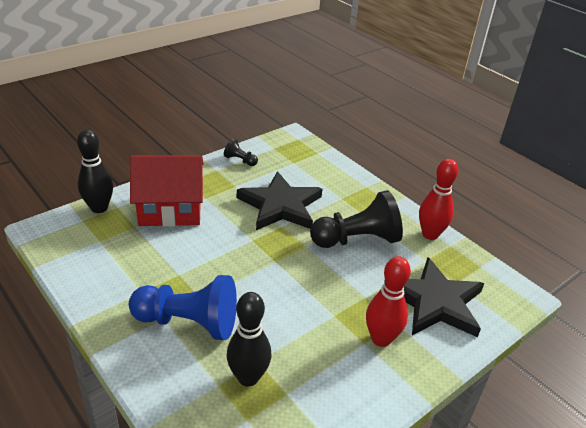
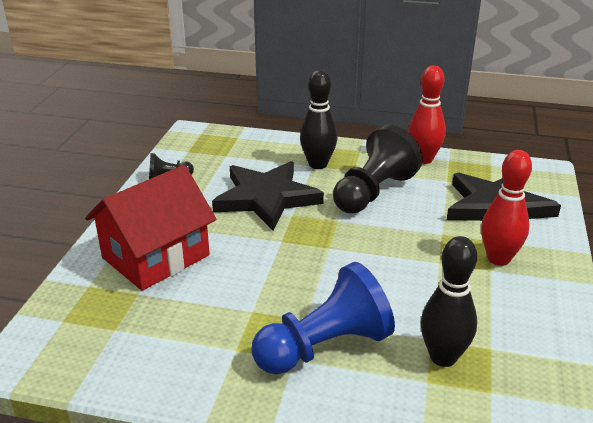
camera: 35 degrees left, 5 degrees down
(99, 208) = (66, 298): black bowling pin -> black bowling pin (318, 164)

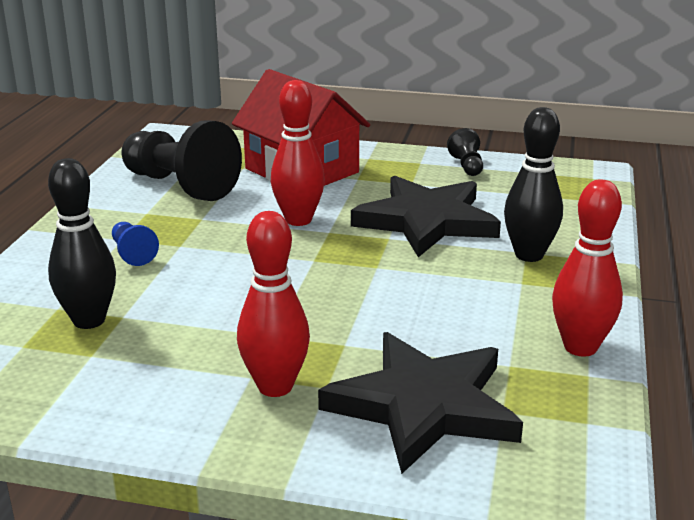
camera: 90 degrees right, 5 degrees down
(260, 256) = (298, 220): none -> red bowling pin
(324, 347) = (132, 254): blue pawn -> blue pawn, size x0.45
(373, 192) = (454, 295): black pawn -> black pawn (180, 186)

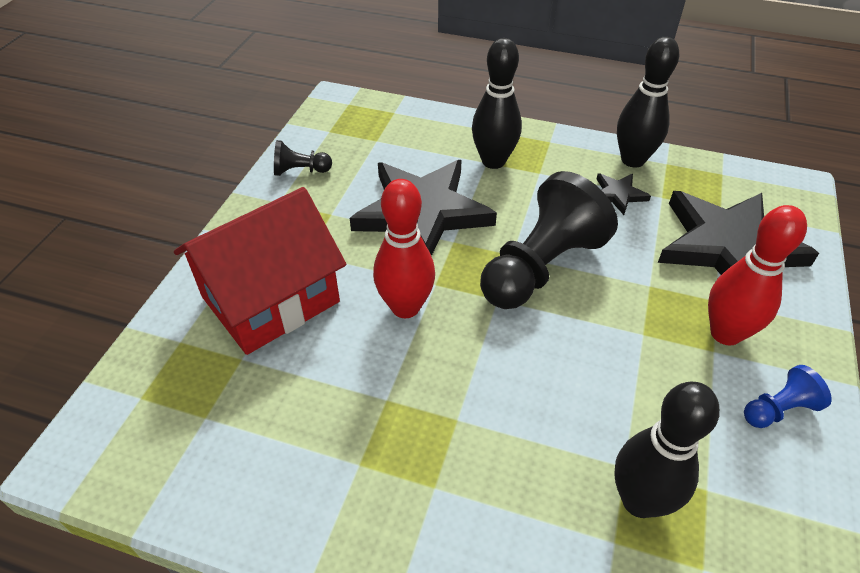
camera: 85 degrees left, 20 degrees up
(132, 254) = (478, 469): blue pawn -> blue pawn (778, 409)
(180, 186) = (281, 427): black pawn -> black pawn (540, 267)
(500, 332) = (618, 194): none -> black star
(580, 347) = (633, 160): red bowling pin -> black bowling pin

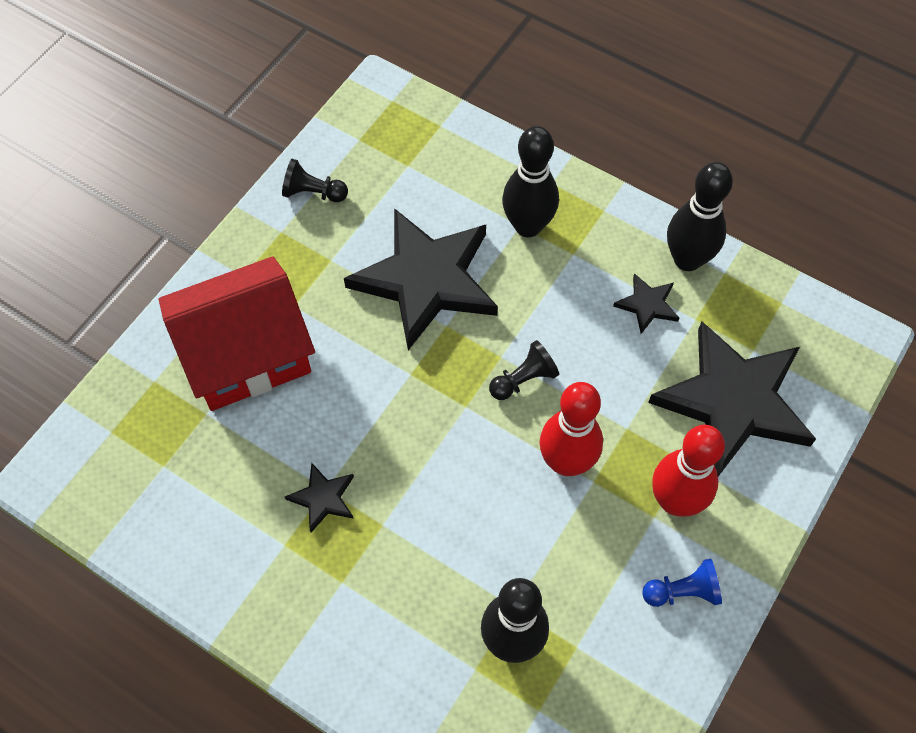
camera: 15 degrees right, 15 degrees up
(387, 408) = (323, 498): none -> black star
(405, 307) = (372, 394): red bowling pin -> red bowling pin (566, 462)
(540, 267) = (523, 379): black pawn -> black pawn, size x0.45

